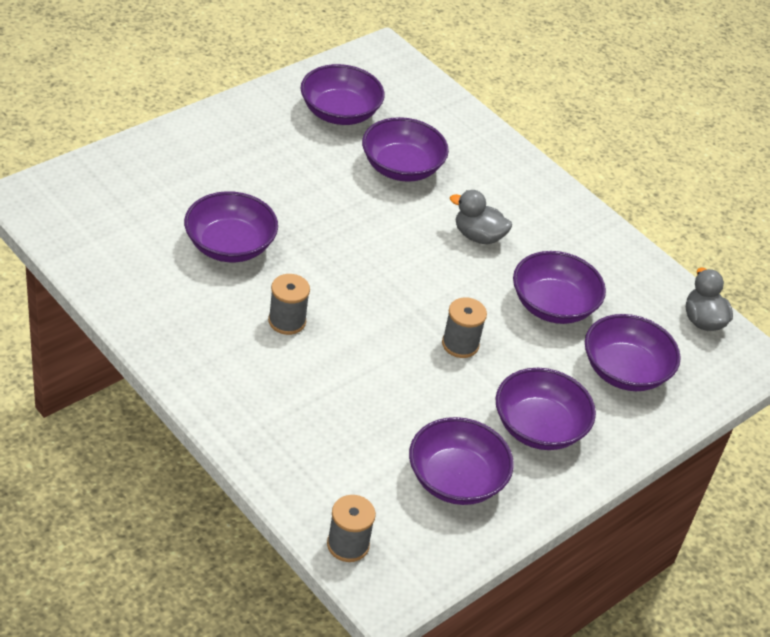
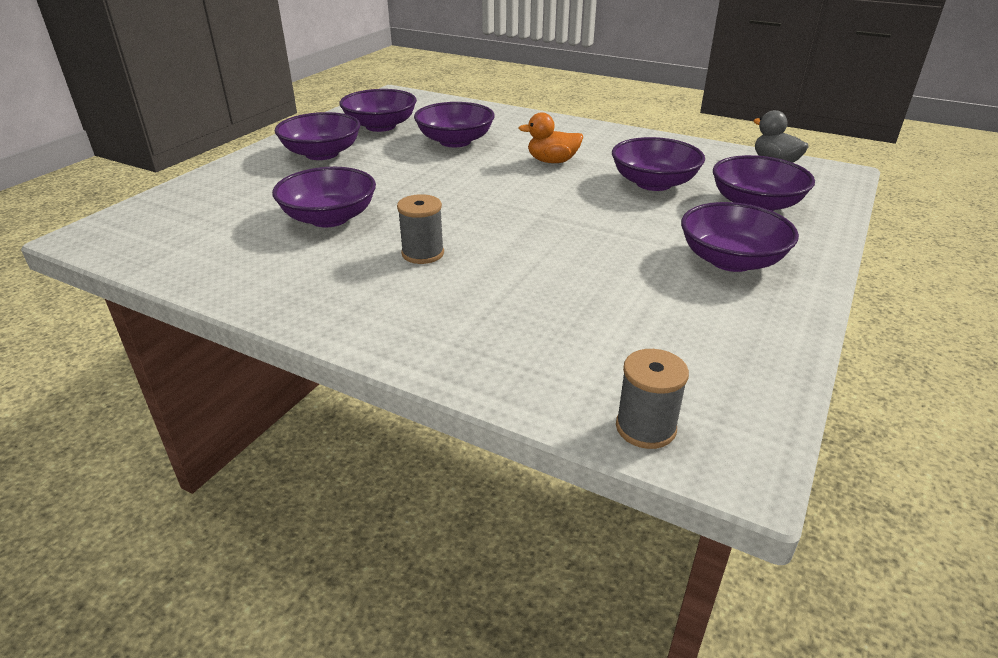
camera: 15 degrees left, 10 degrees down
(456, 479) = (700, 324): purple bowl -> purple bowl (322, 154)
(460, 344) = (602, 225): grey spool -> none
(478, 236) = (552, 161): grey duck -> orange duck

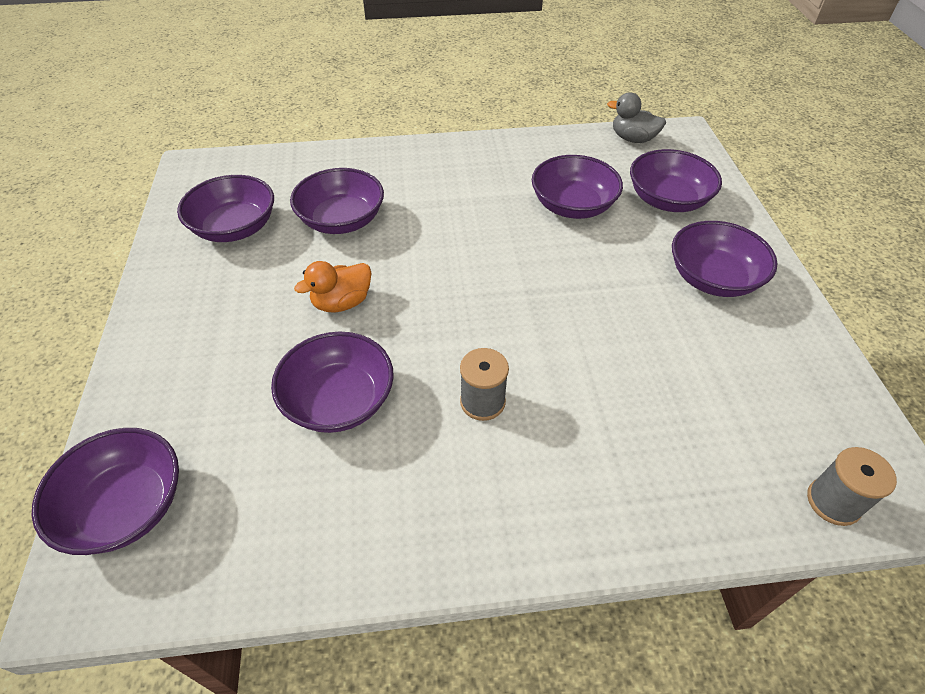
camera: 35 degrees left, 15 degrees up
(322, 154) = (217, 302): purple bowl -> purple bowl (126, 506)
(552, 161) = (463, 212): orange duck -> orange duck (342, 302)

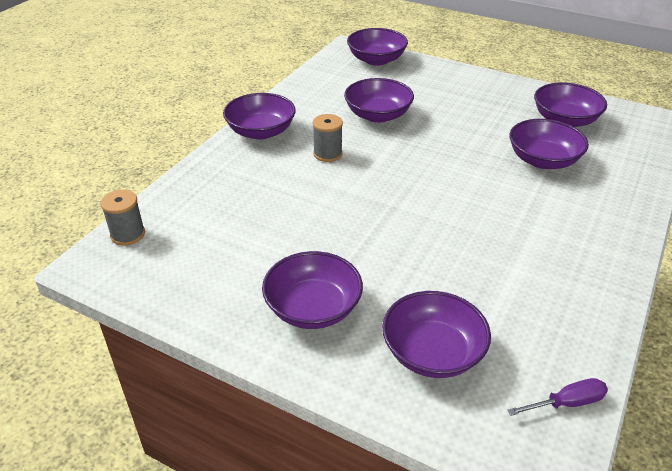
camera: 125 degrees right, 10 degrees down
(342, 302) = (453, 136): orange duck -> none
(572, 206) = (473, 281): purple bowl -> purple bowl (261, 131)
(633, 139) = (566, 403): grey duck -> purple screwdriver

